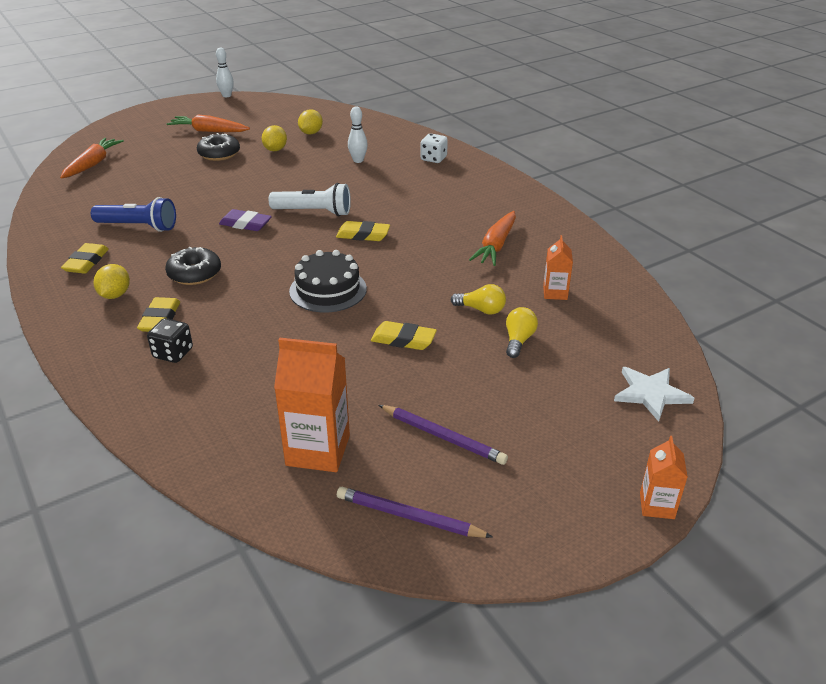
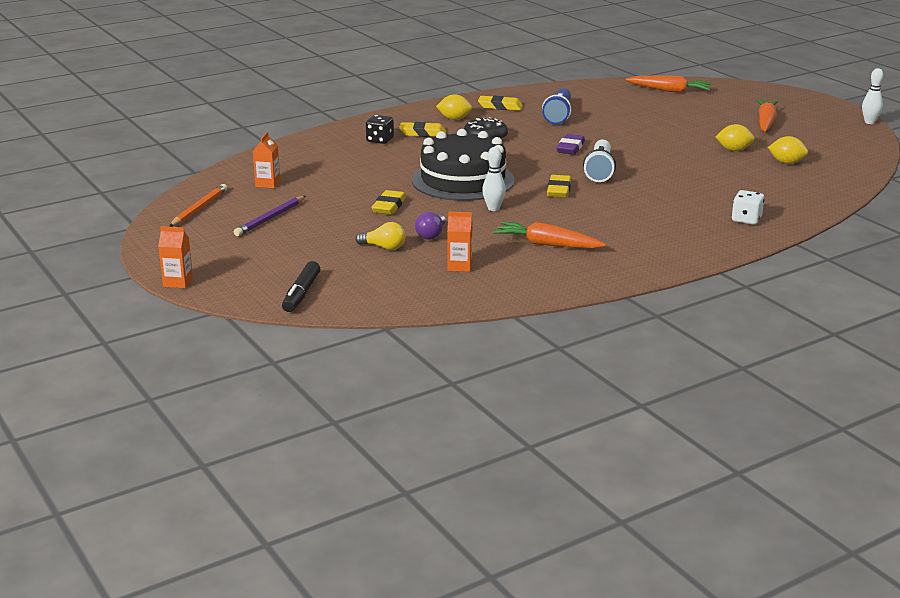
camera: 90 degrees right, 10 degrees down
(219, 154) = (712, 130): black donut -> none
(318, 450) = (267, 184): orange carton -> orange carton, size x0.55
(328, 290) = (463, 180): black cake -> black cake, size x1.54
(358, 160) = (724, 185): white bowling pin -> white bowling pin (493, 208)
(409, 517) = (199, 208): purple pencil -> orange pencil
(481, 310) = (431, 235): yellow light bulb -> purple light bulb
(651, 394) = (301, 294): white star -> black marker

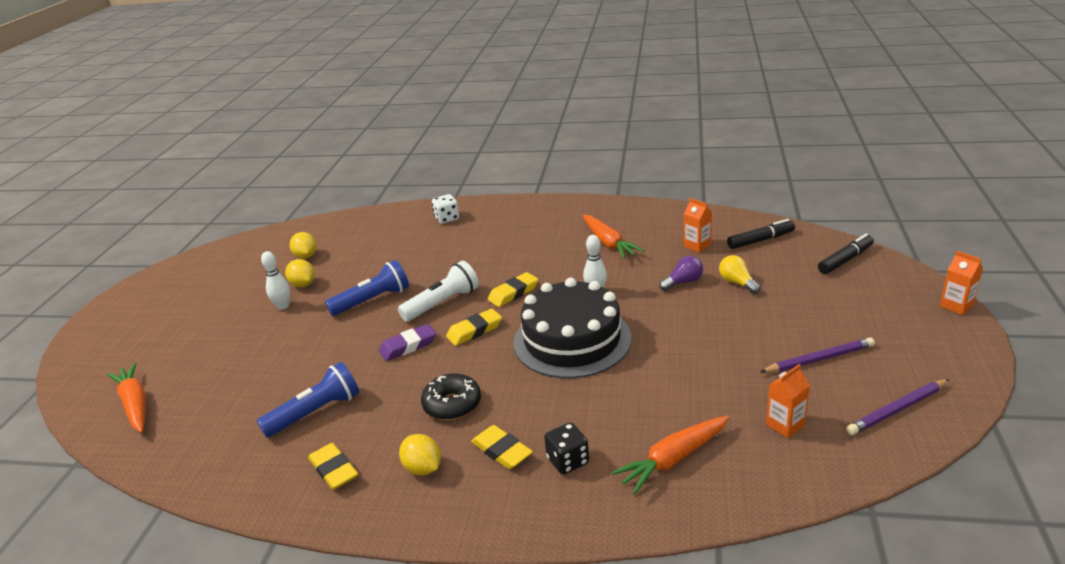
camera: 135 degrees left, 5 degrees up
(199, 208) = (897, 410): orange pencil -> purple pencil
(389, 206) = (683, 330): yellow eraser -> yellow eraser (474, 331)
(403, 289) = (760, 240): none -> black marker
(656, 158) = (372, 300): none -> blue flashlight
(766, 122) = (201, 308): orange carrot -> orange carrot (673, 459)
(869, 122) = (149, 274): white bowling pin -> white bowling pin (283, 306)

